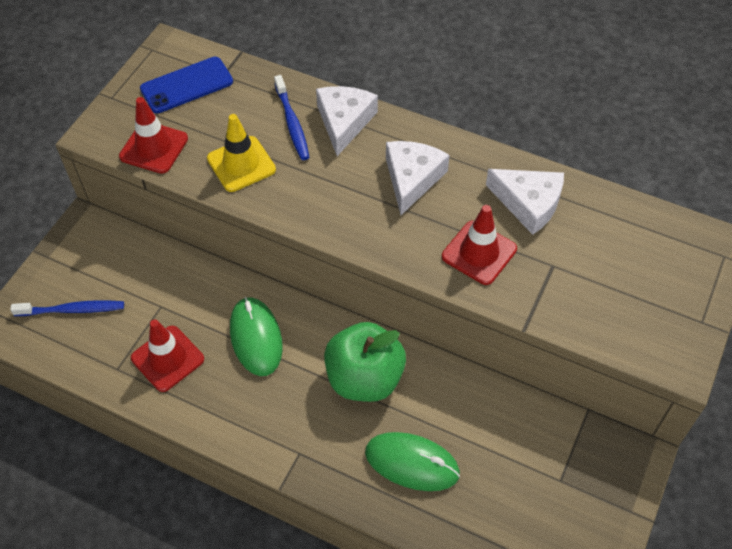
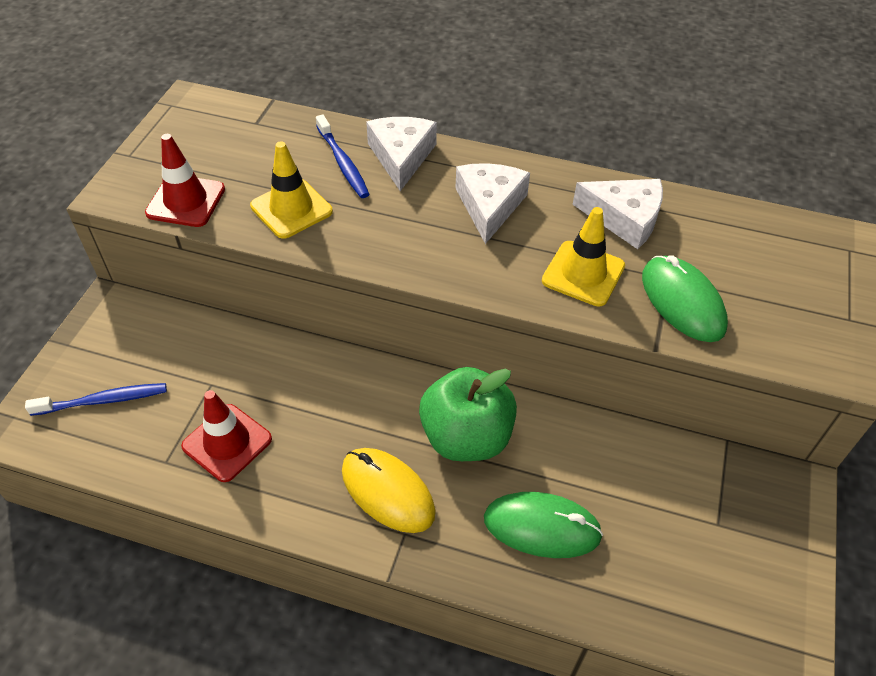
camera: 10 degrees left, 5 degrees down
(187, 85) = (216, 136): blue phone -> none
(256, 338) = (330, 406): green mouse -> green mouse (682, 302)
(291, 417) = (387, 491): none -> yellow mouse
(479, 253) = (583, 273): red traffic cone -> yellow traffic cone

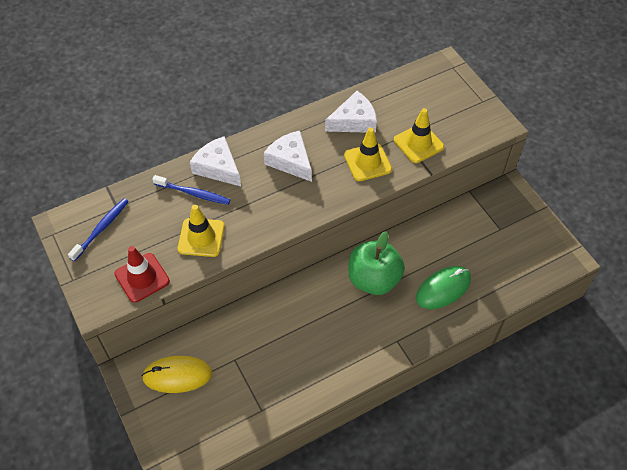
camera: 45 degrees left, 5 degrees up
(103, 400) = (193, 414): blue toothbrush -> blue toothbrush (101, 229)
(227, 442) = (277, 376): red traffic cone -> none
(387, 491) = (370, 331): yellow mouse -> yellow mouse (177, 375)
(682, 302) = (418, 143): green mouse -> yellow traffic cone

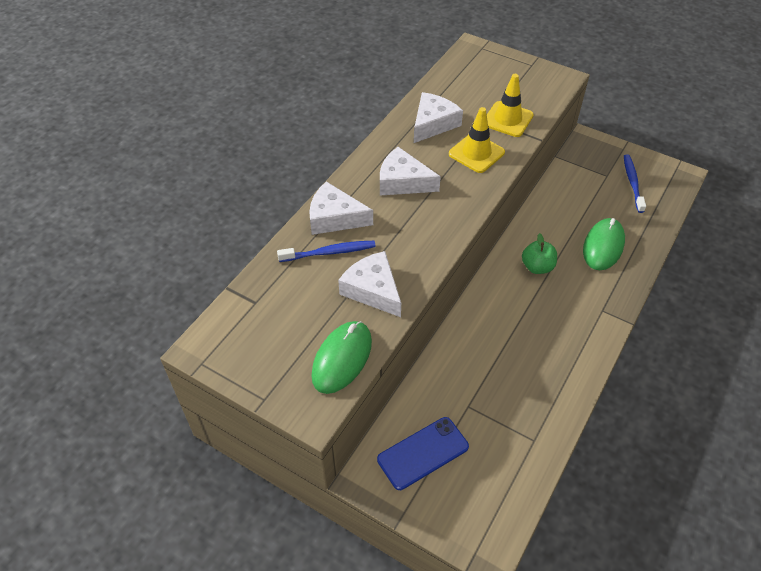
camera: 30 degrees left, 5 degrees down
(101, 229) = (255, 331): blue toothbrush -> blue toothbrush (632, 183)
(142, 278) = (342, 358): red traffic cone -> green mouse
(177, 375) = (423, 453): yellow mouse -> blue phone
(201, 237) = (373, 290): yellow traffic cone -> white cheese
(373, 279) = (537, 267): green apple -> green apple, size x0.57

